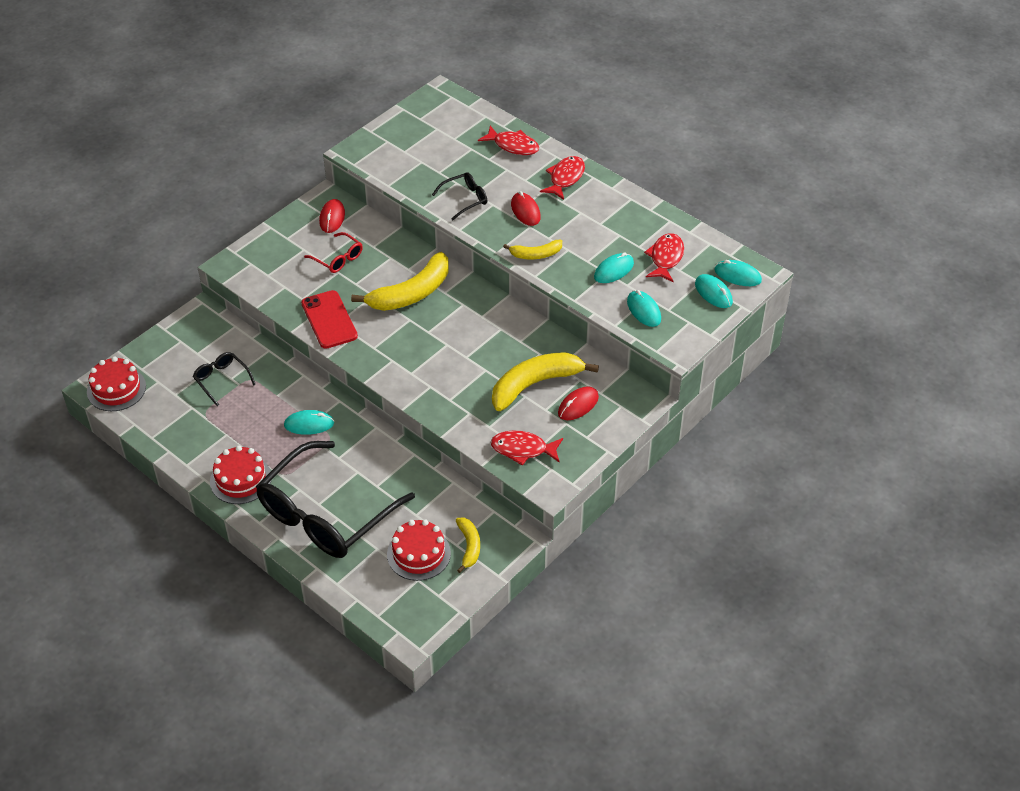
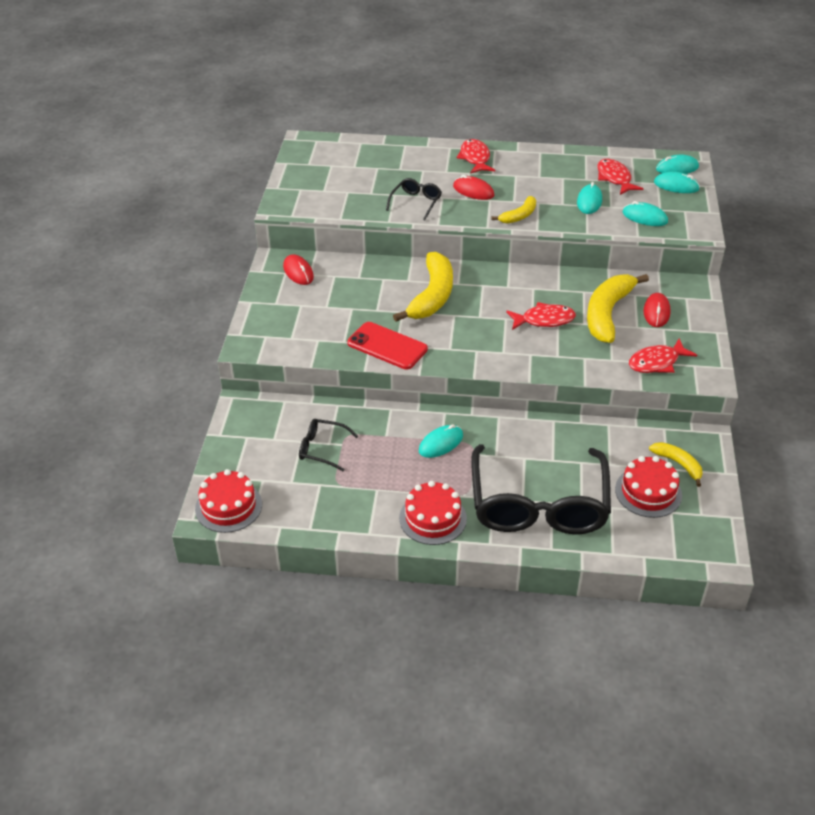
camera: 35 degrees left, 5 degrees down
(338, 258) = (339, 299): red glasses -> none
(513, 146) = (407, 153): red fish -> red fish (544, 320)

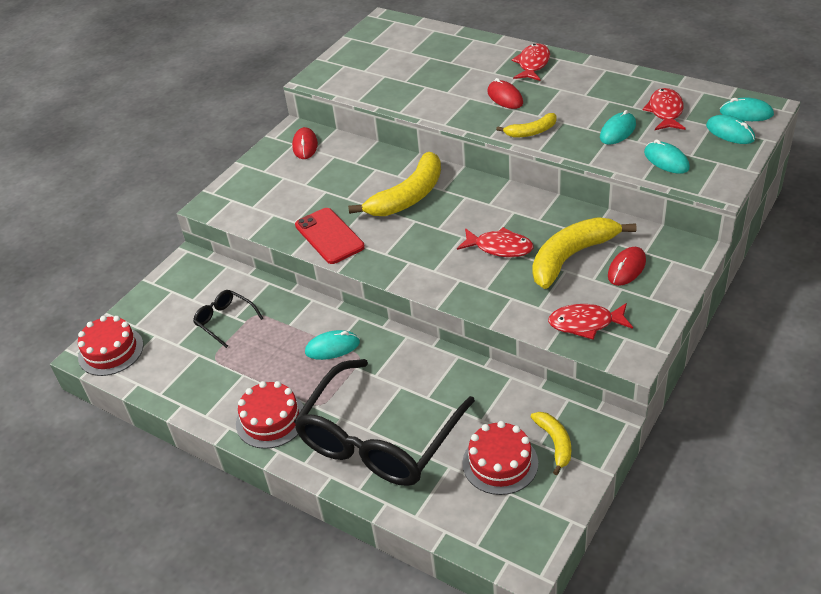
camera: 30 degrees right, 0 degrees up
(416, 202) = (440, 98): black glasses -> none

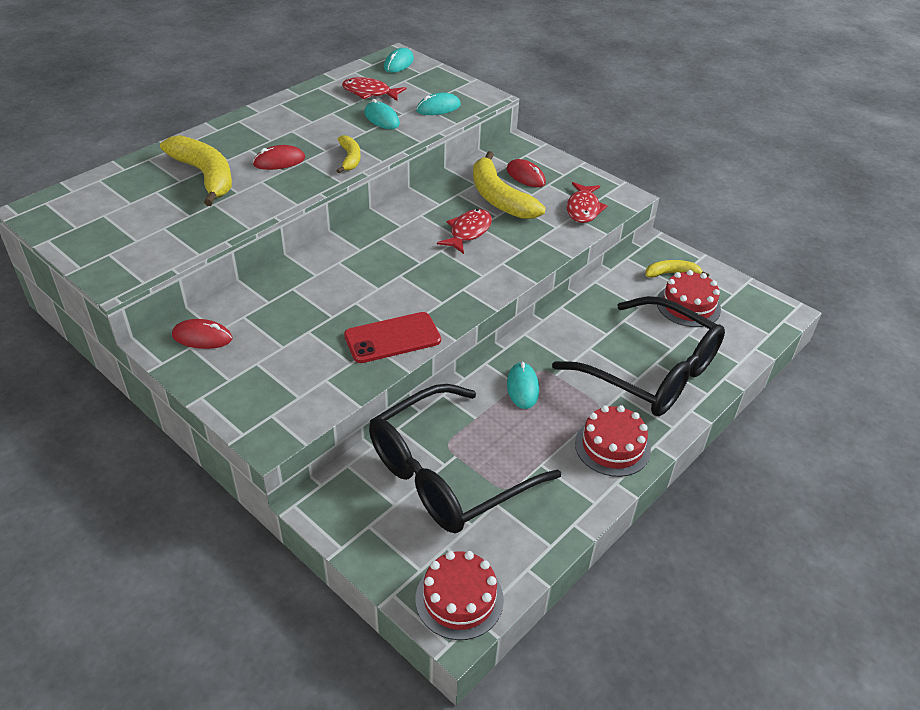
camera: 85 degrees left, 0 degrees up
(225, 321) = (447, 474): black glasses -> black glasses, size x2.36
(408, 196) = (357, 273): yellow banana -> yellow banana (205, 176)
(533, 64) = (234, 136): red fish -> none
(730, 132) = (419, 75): turquoise mouse -> none

